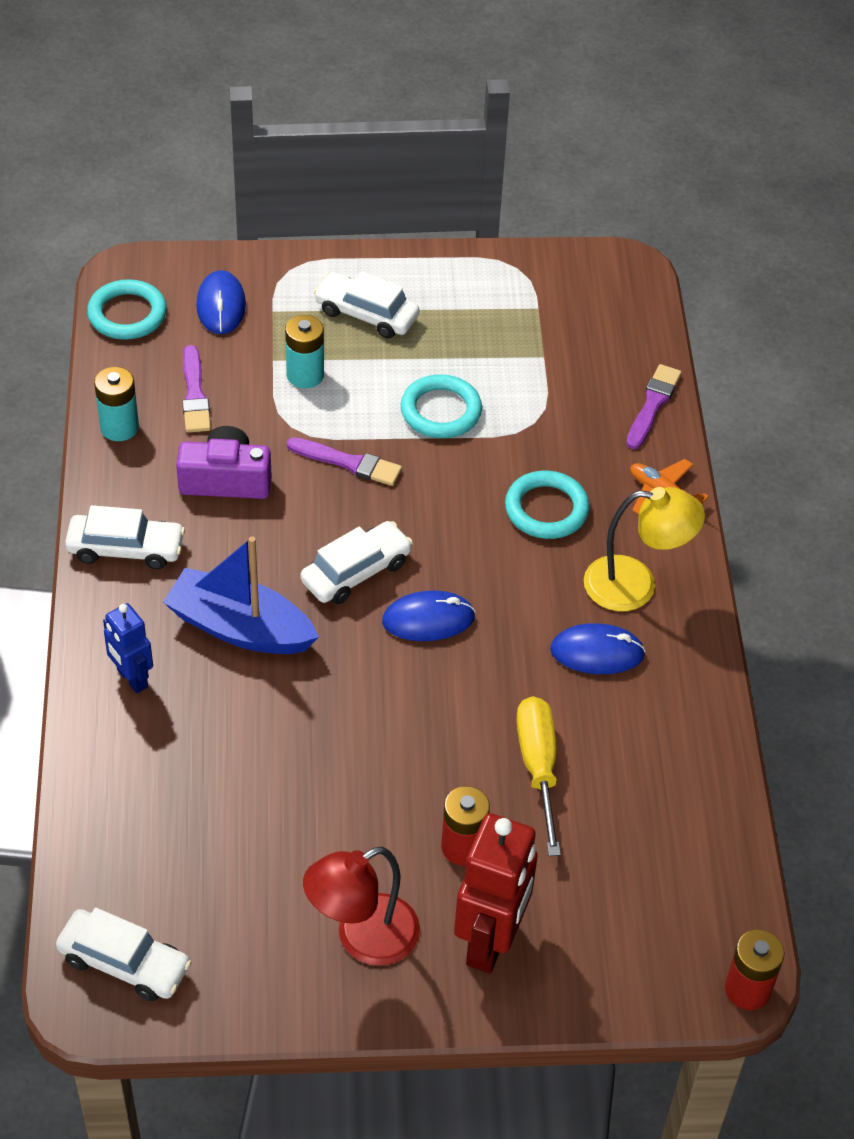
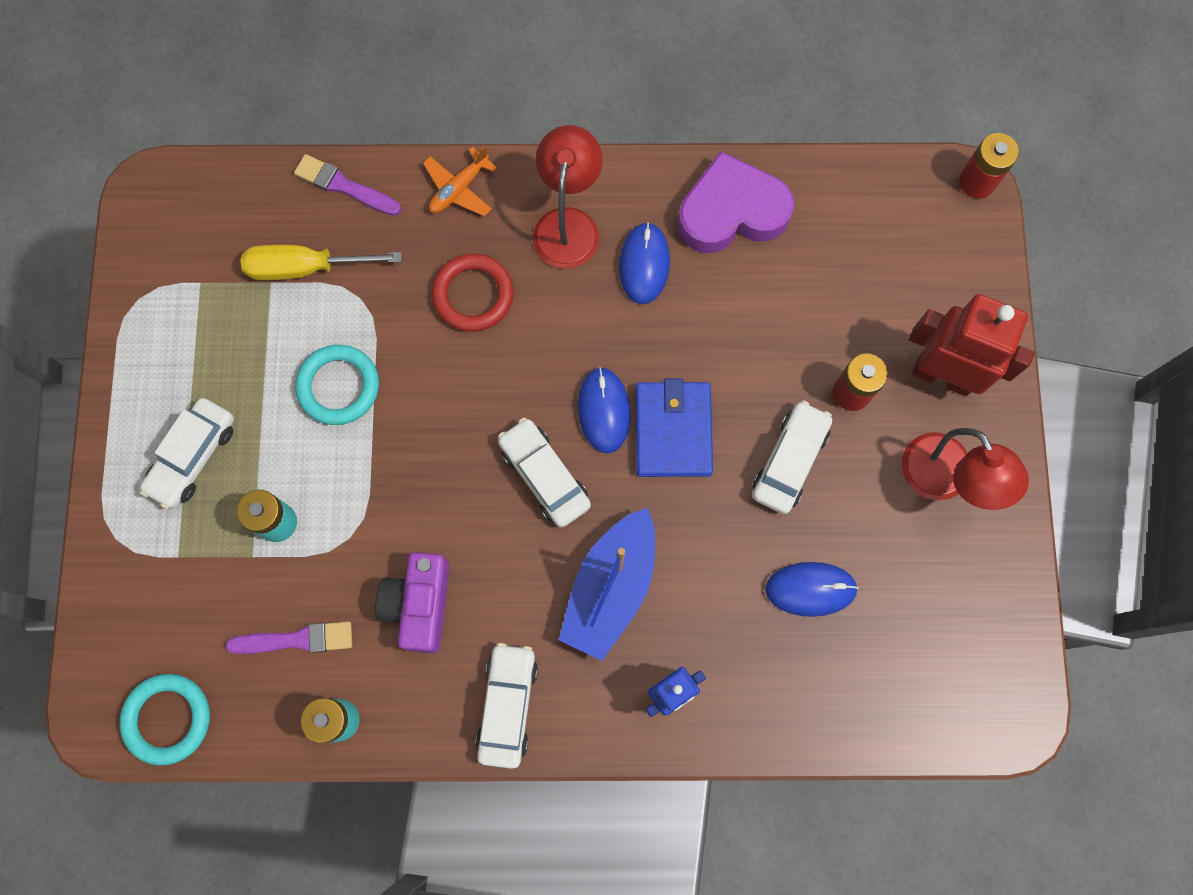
camera: 85 degrees left, 25 degrees up
(124, 963) = (977, 686): white car -> white car (789, 461)
(221, 306) = (164, 613): blue mouse -> blue mouse (810, 589)
(348, 463) = (403, 480): purple brush -> none
(409, 679) = (673, 431): none -> blue wallet
(538, 766) = (768, 324): yellow screwdriver -> yellow screwdriver (304, 268)
(546, 509) = (473, 295): turquoise ring -> red ring
(635, 585) = (568, 224): yellow lamp -> red lamp
(671, 732) = (731, 211): none -> purple heart

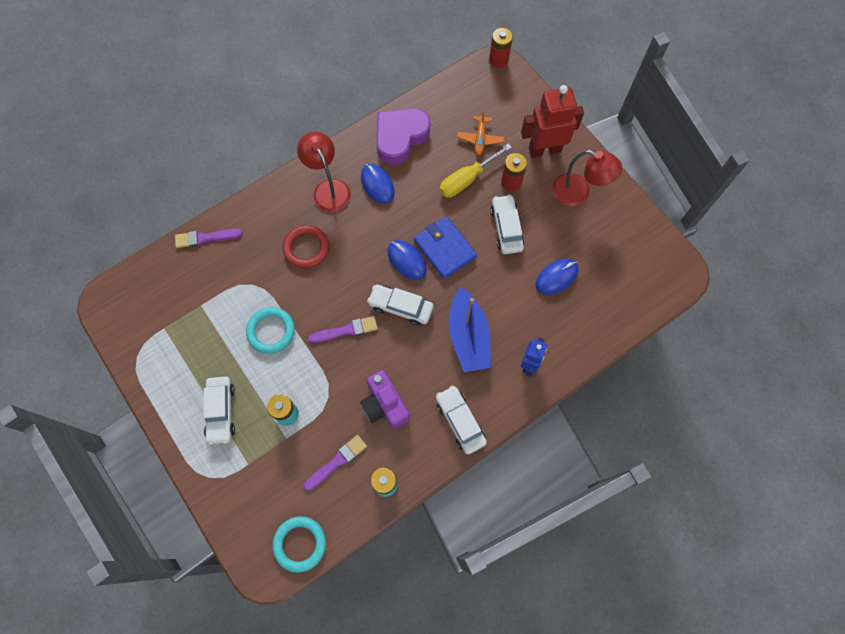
camera: 35 degrees left, 5 degrees down
(304, 268) = (213, 288): yellow screwdriver -> yellow screwdriver (466, 180)
(443, 457) = (346, 330): none -> purple brush
(459, 188) = (264, 204): orange plane -> orange plane (480, 138)

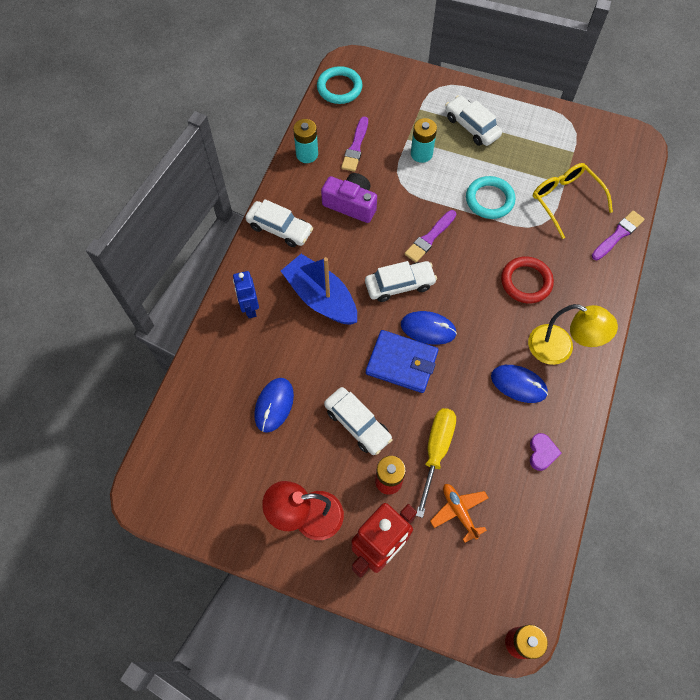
camera: 145 degrees right, 5 degrees down
(214, 291) = (565, 200): none -> yellow glasses
(328, 189) = (559, 349): red lamp -> yellow lamp
(400, 137) = (542, 453): purple heart -> purple heart, size x0.45

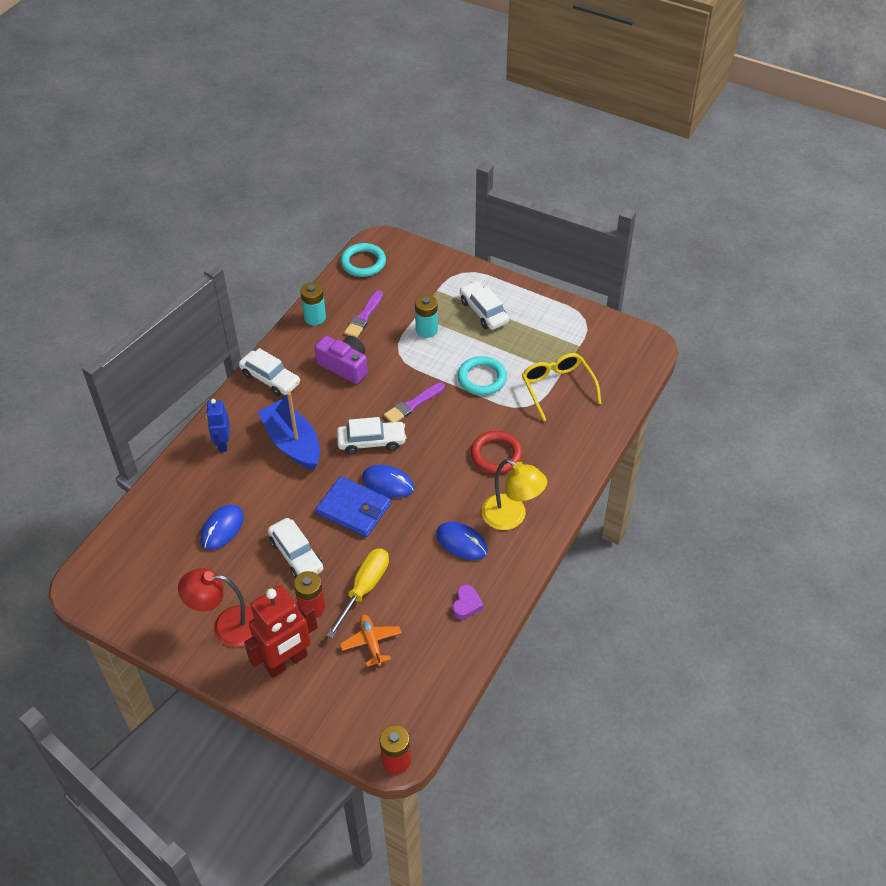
camera: 10 degrees right, 15 degrees down
(618, 235) = (601, 425): purple brush -> none

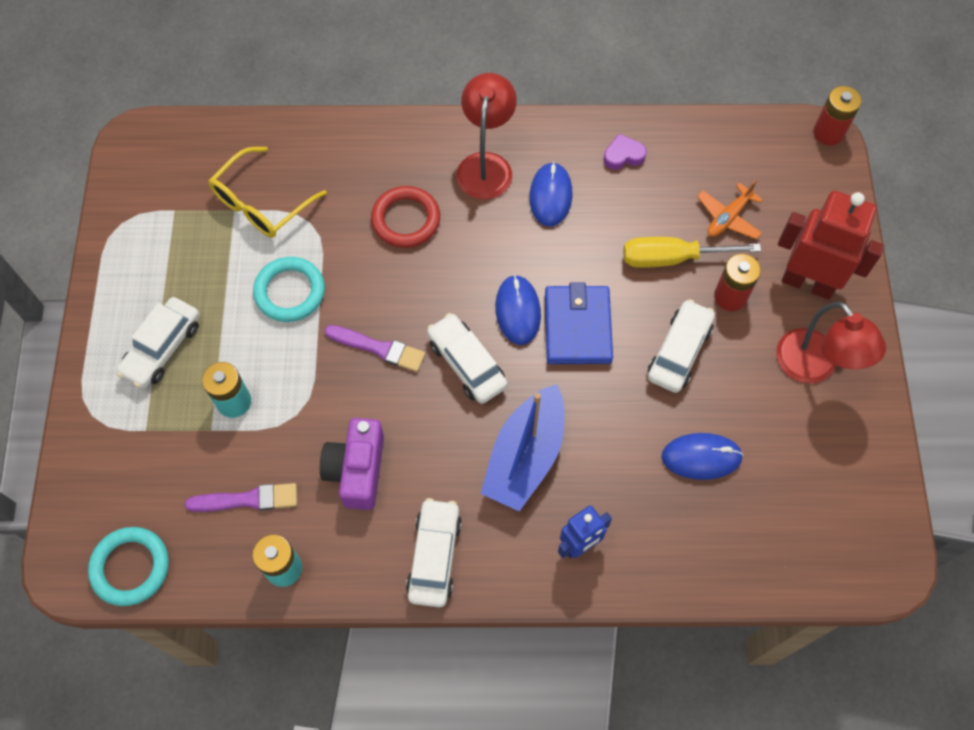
camera: 120 degrees left, 15 degrees up
(511, 517) = (486, 165): yellow lamp -> red lamp

